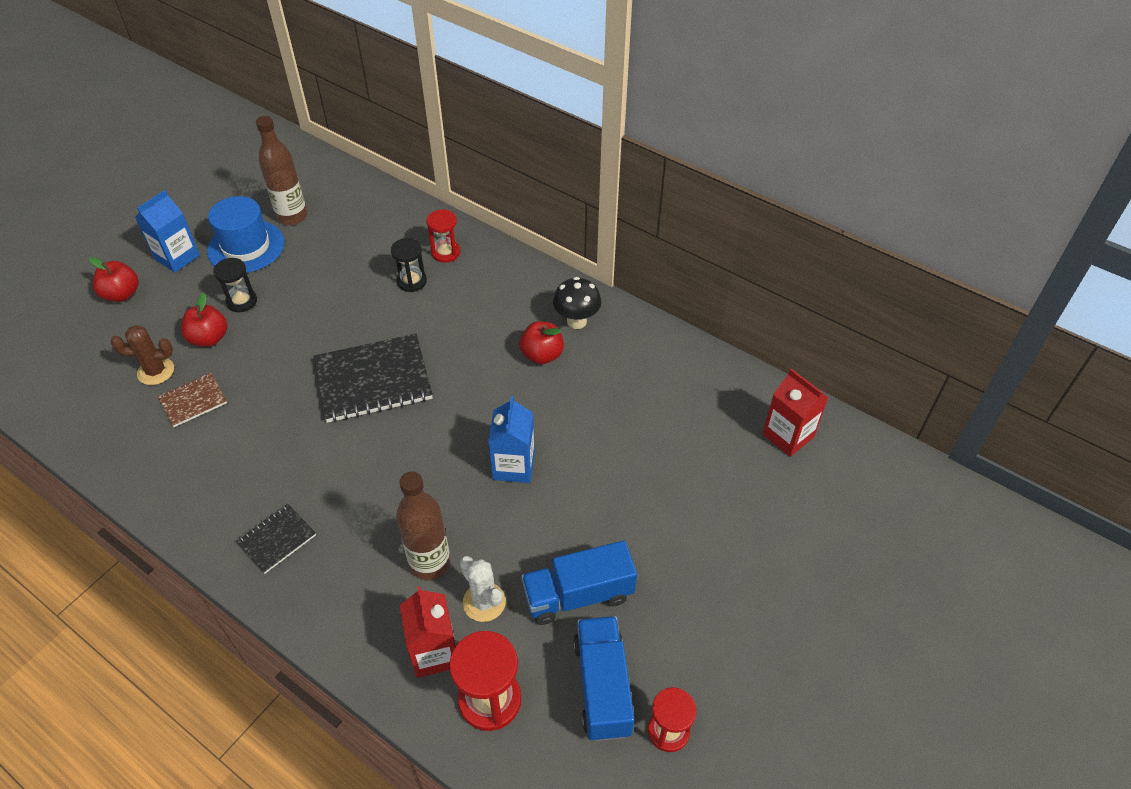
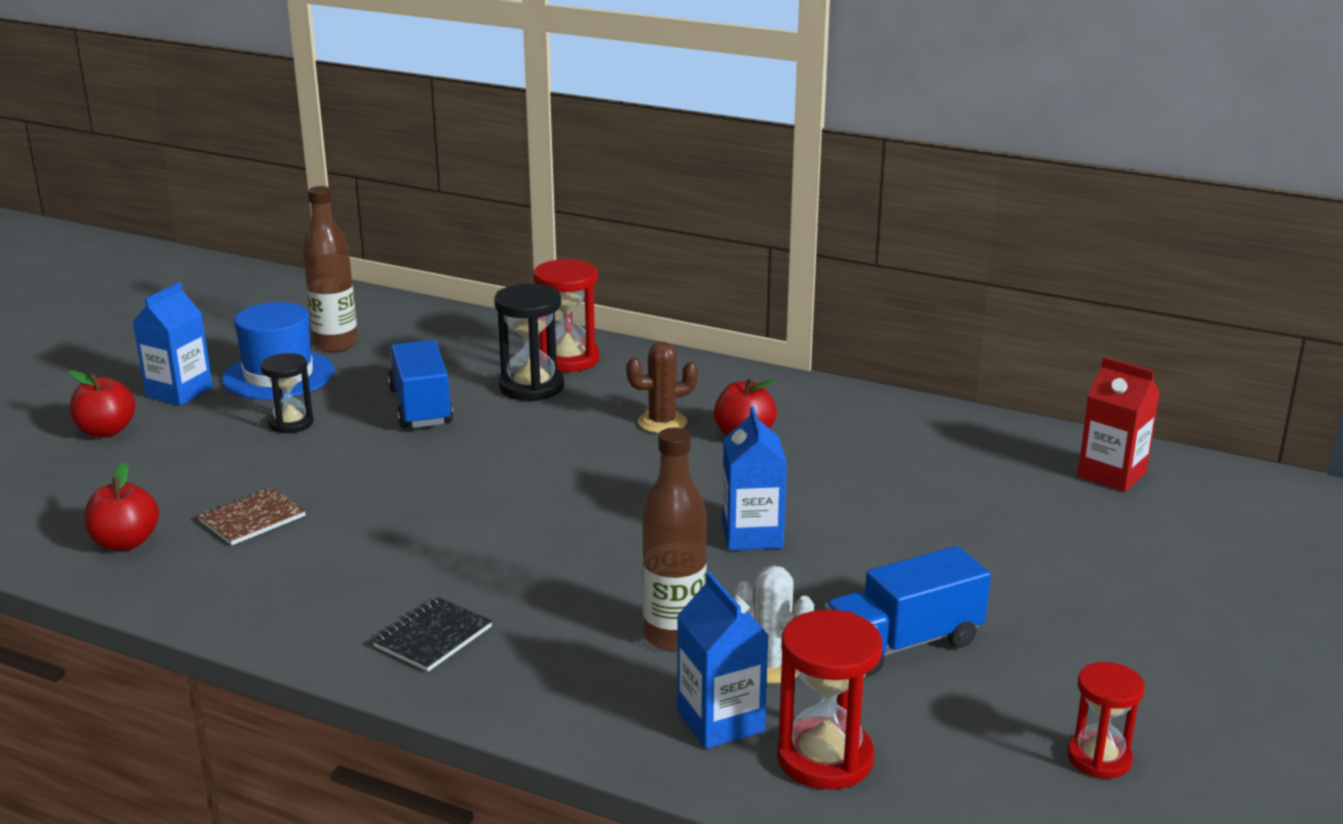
camera: 10 degrees left, 25 degrees down
(156, 371) = (184, 497): brown cactus -> brown cactus (662, 422)
(209, 338) = (255, 460): red apple -> red apple (125, 543)
(373, 380) = (515, 477): black notebook -> none
(412, 281) = (531, 387): black hourglass -> black hourglass, size x1.53
(434, 652) = (720, 721): red carton -> blue carton
(445, 252) = (568, 359): red hourglass -> red hourglass, size x1.53
(576, 321) = (777, 402): black mushroom -> none
(602, 687) = (982, 726): blue truck -> blue truck (420, 407)

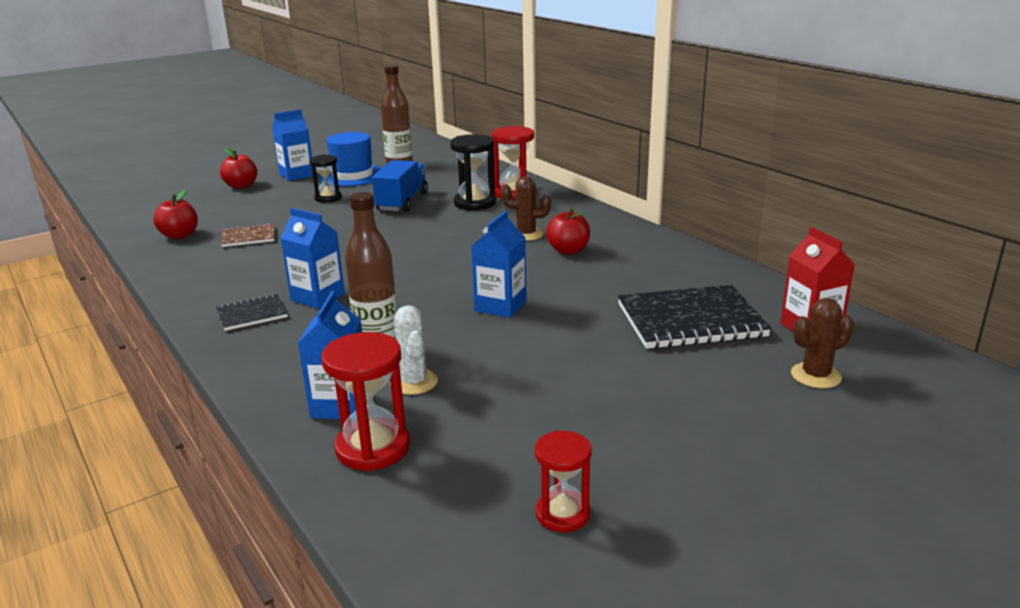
camera: 30 degrees right, 0 degrees up
(494, 586) = (317, 297): none -> blue carton
(903, 644) = (515, 394): blue truck -> none
(985, 497) = (690, 320): none -> black notebook
(1169, 530) = (815, 376): none -> brown cactus

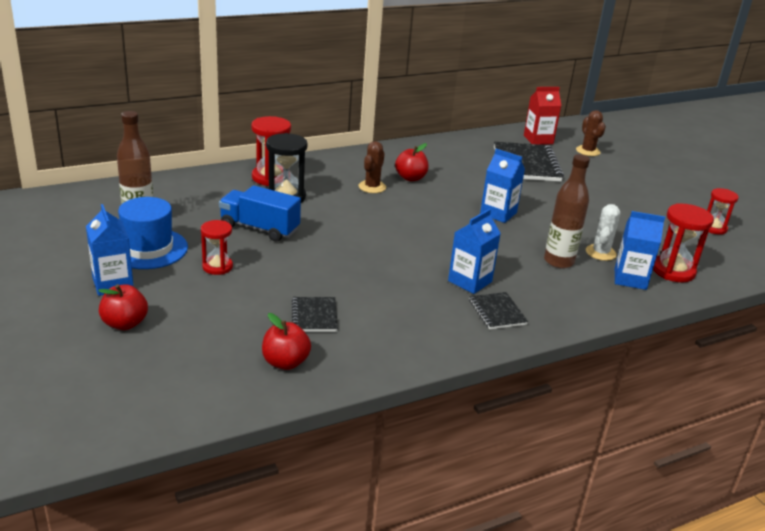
camera: 85 degrees left, 5 degrees up
(248, 237) = (314, 316): brown notebook -> black notebook
(328, 198) = (217, 267): black hourglass -> red hourglass
(414, 382) = (600, 253): white cactus -> white cactus turned 60 degrees counterclockwise

